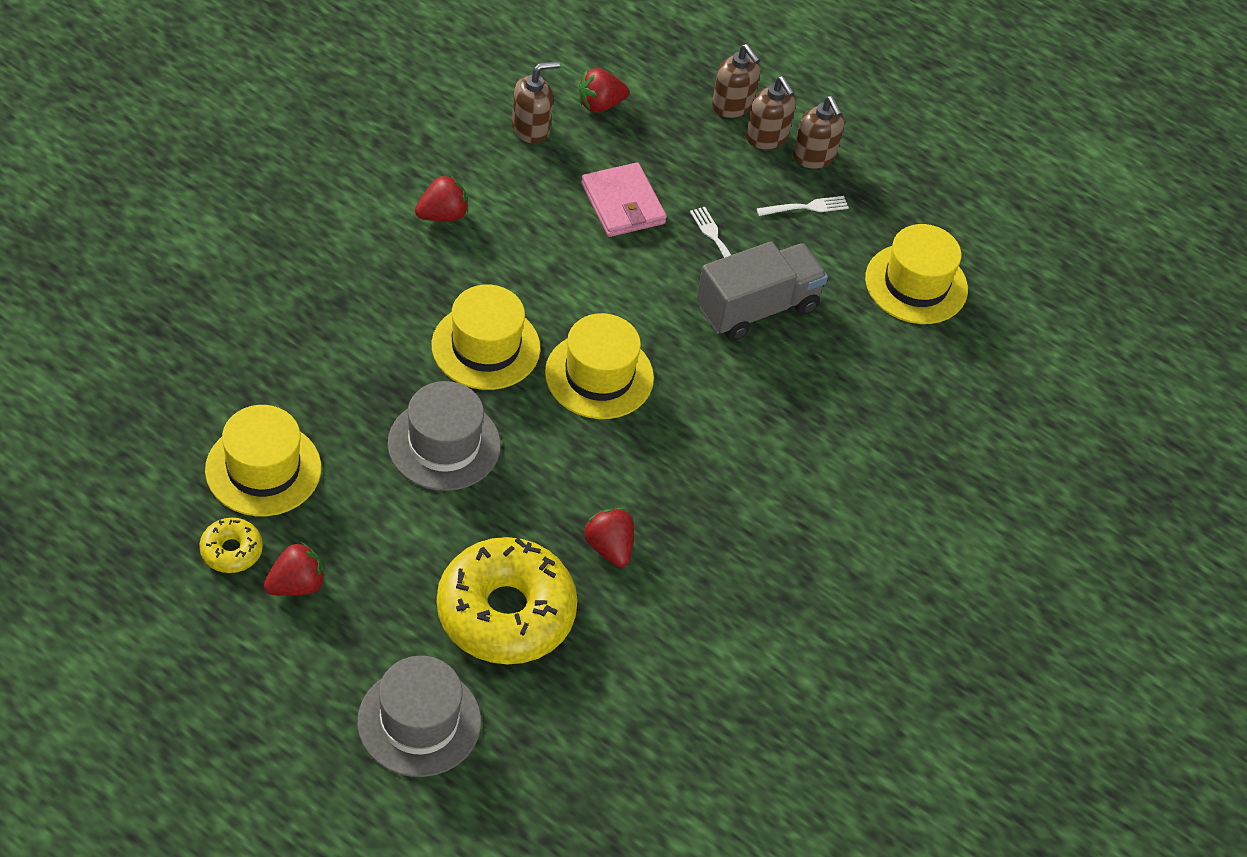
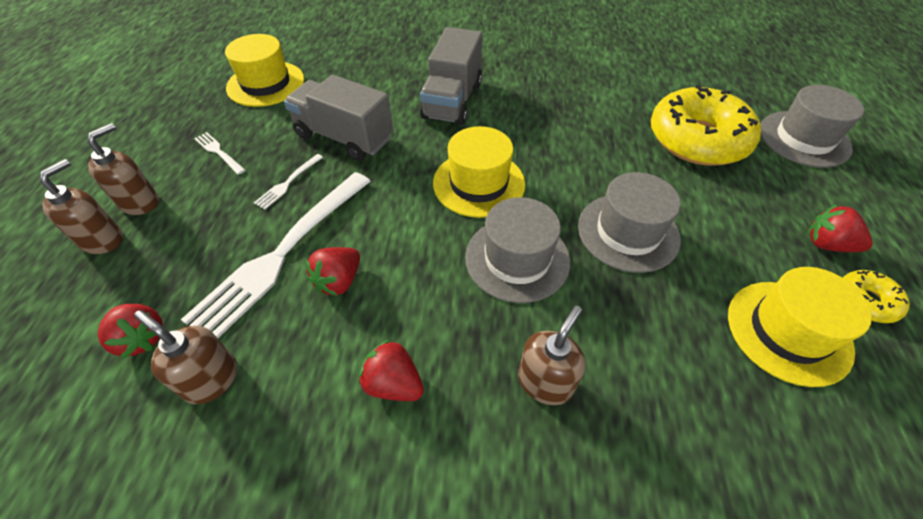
camera: 115 degrees left, 0 degrees up
(486, 347) = (517, 259): yellow hat -> grey hat
(609, 548) = (601, 120): red strawberry -> red strawberry (339, 281)
(622, 203) = (282, 254): pink wallet -> white fork
(754, 432) = (452, 101): none -> grey truck
(814, 156) = (153, 168): brown soap dispenser -> brown soap dispenser (545, 382)

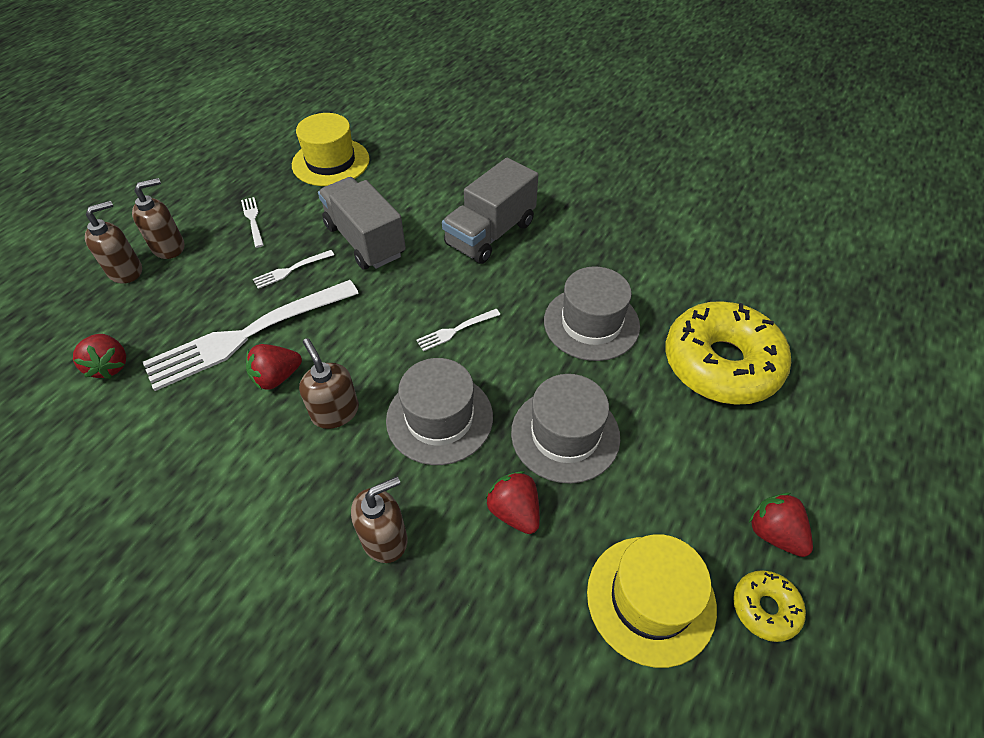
camera: 25 degrees right, 0 degrees up
(211, 379) = (138, 420): brown soap dispenser -> brown soap dispenser (335, 412)
(393, 383) = (264, 483): red strawberry -> red strawberry (514, 511)
(478, 183) = (456, 330): yellow hat -> white fork
(804, 139) = (854, 407): grey hat -> grey hat (591, 323)

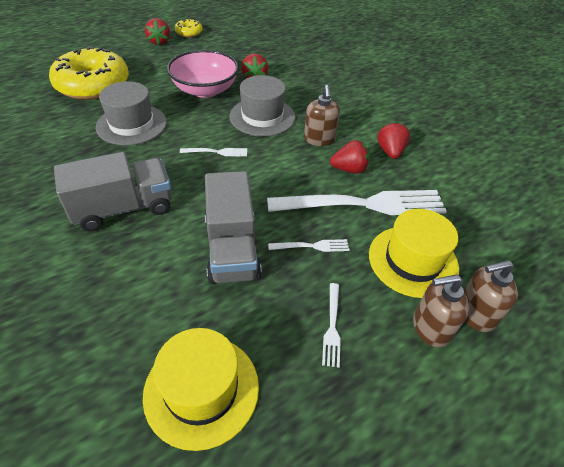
camera: 155 degrees left, 5 degrees down
(110, 366) = (472, 221): red strawberry -> red strawberry (390, 152)
(385, 538) = (318, 89): brown soap dispenser -> none
(565, 434) = (205, 90): grey hat -> pink bowl
(651, 599) = (225, 45): yellow hat -> yellow hat (413, 261)

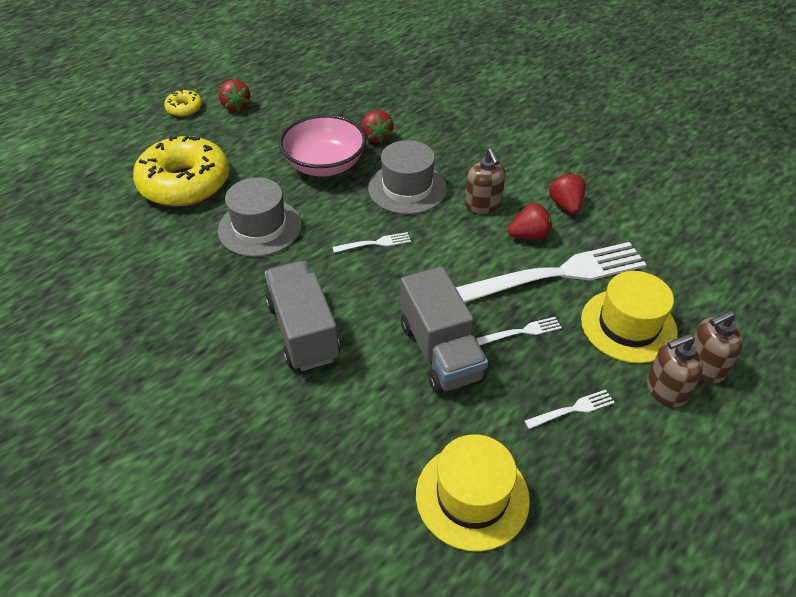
camera: 10 degrees left, 0 degrees up
(123, 208) = (303, 331): grey truck -> grey truck turned 75 degrees counterclockwise
(189, 32) = (267, 86): yellow donut -> yellow donut (184, 108)
(332, 326) = (572, 409): white fork -> white fork turned 105 degrees counterclockwise

